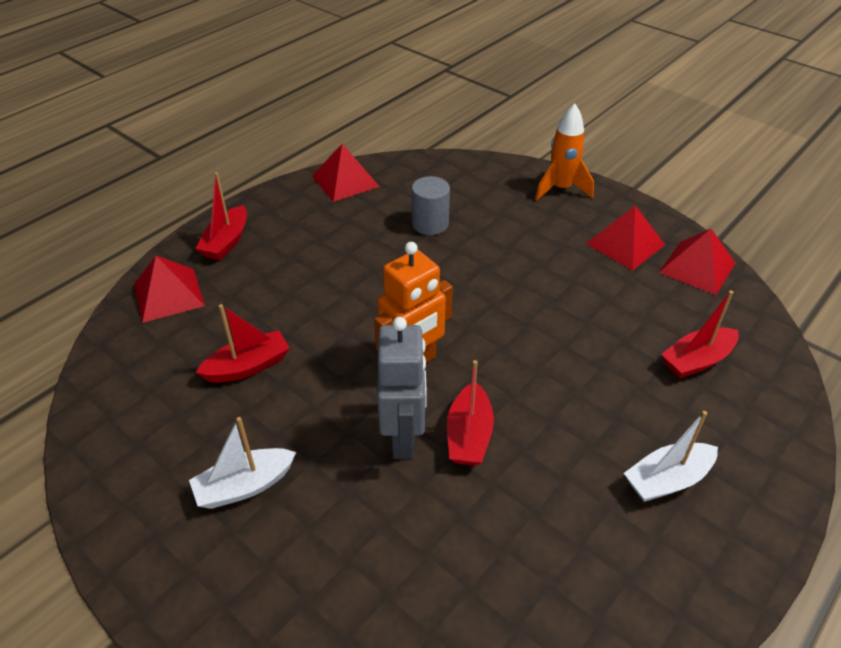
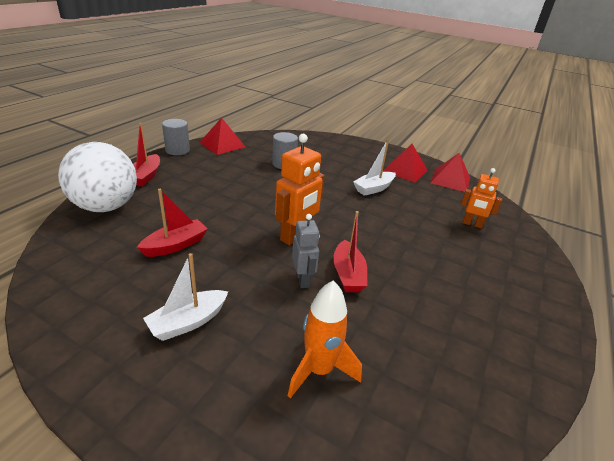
camera: 15 degrees left, 10 degrees down
(168, 294) = (106, 206): red pyramid -> white ball
(277, 192) = (177, 150): none -> grey cylinder
(403, 438) = (303, 279): grey robot -> grey robot, size x0.64
(560, 189) = (357, 146): orange rocket -> orange rocket (319, 370)
(667, 480) = (485, 289): white boat -> white boat (373, 188)
(696, 360) = (472, 224): red boat -> orange robot

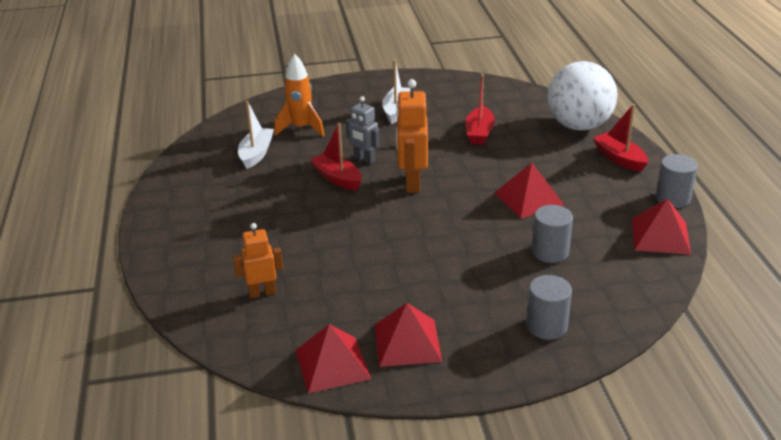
camera: 145 degrees right, 0 degrees up
(243, 187) = (529, 199): none -> red pyramid
(335, 148) = (546, 326): none -> grey cylinder
(373, 188) = (411, 279): white boat -> white boat (256, 154)

